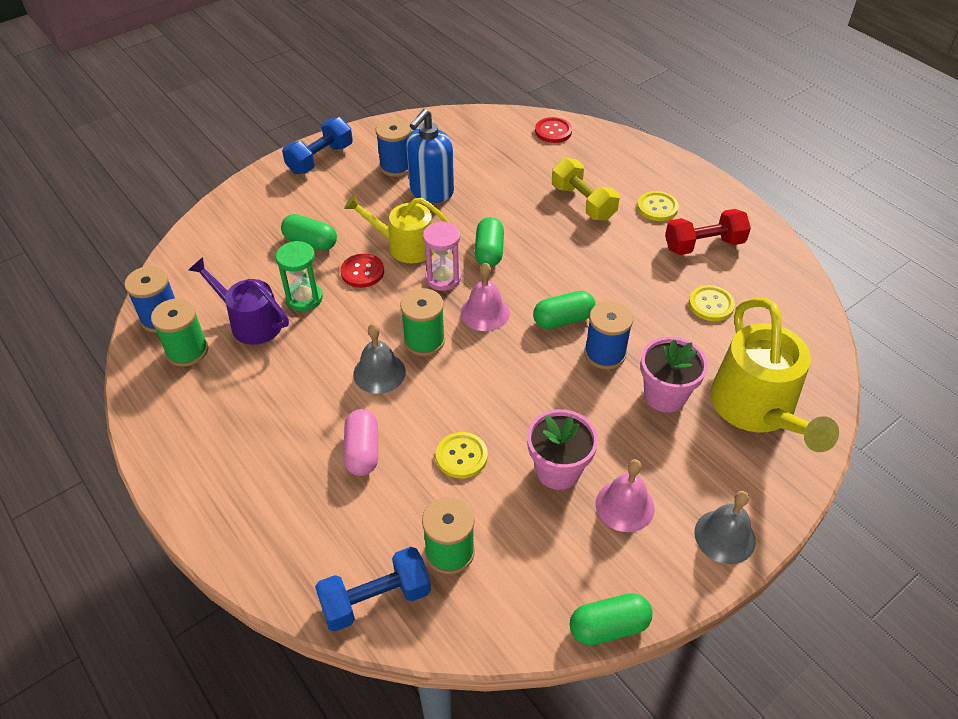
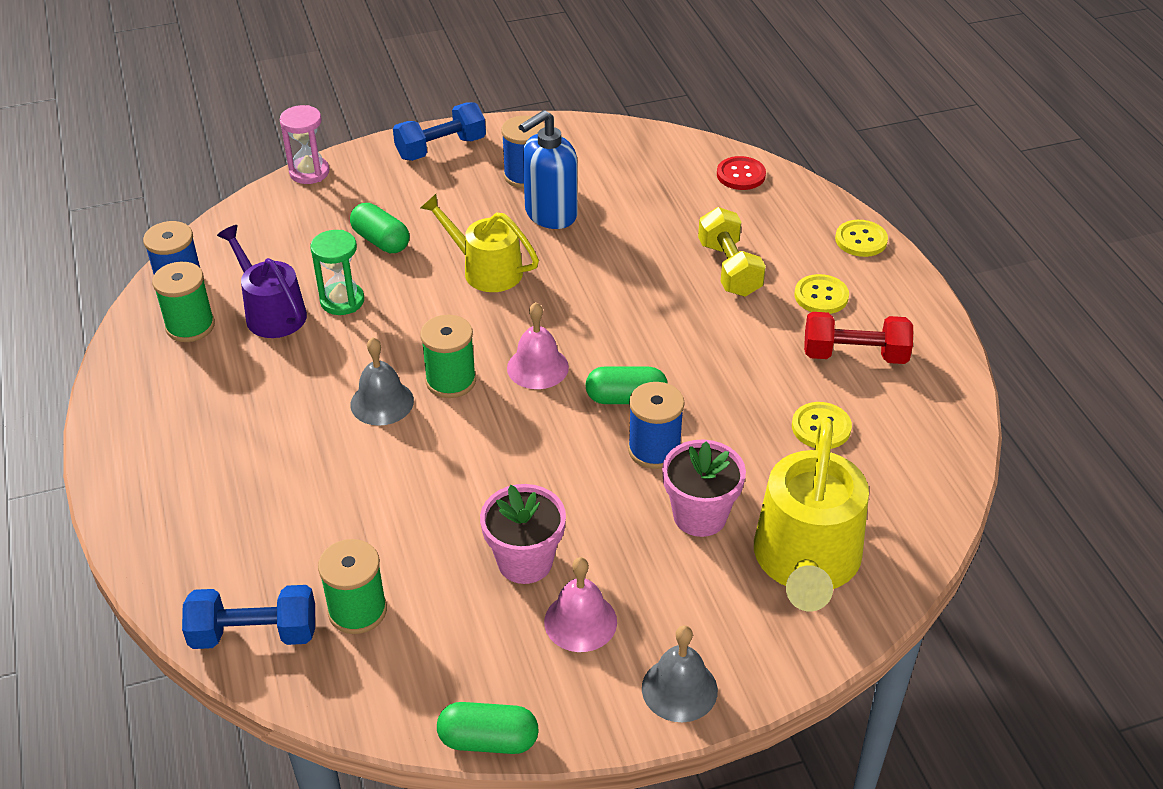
camera: 20 degrees right, 5 degrees down
(362, 272) = (421, 287): red button -> none
(362, 451) = (320, 480): pink capsule -> none
(443, 278) = (510, 317): pink hourglass -> pink hourglass (309, 172)
(461, 456) = (424, 516): yellow button -> yellow button (861, 240)
(489, 252) = (581, 300): green capsule -> none

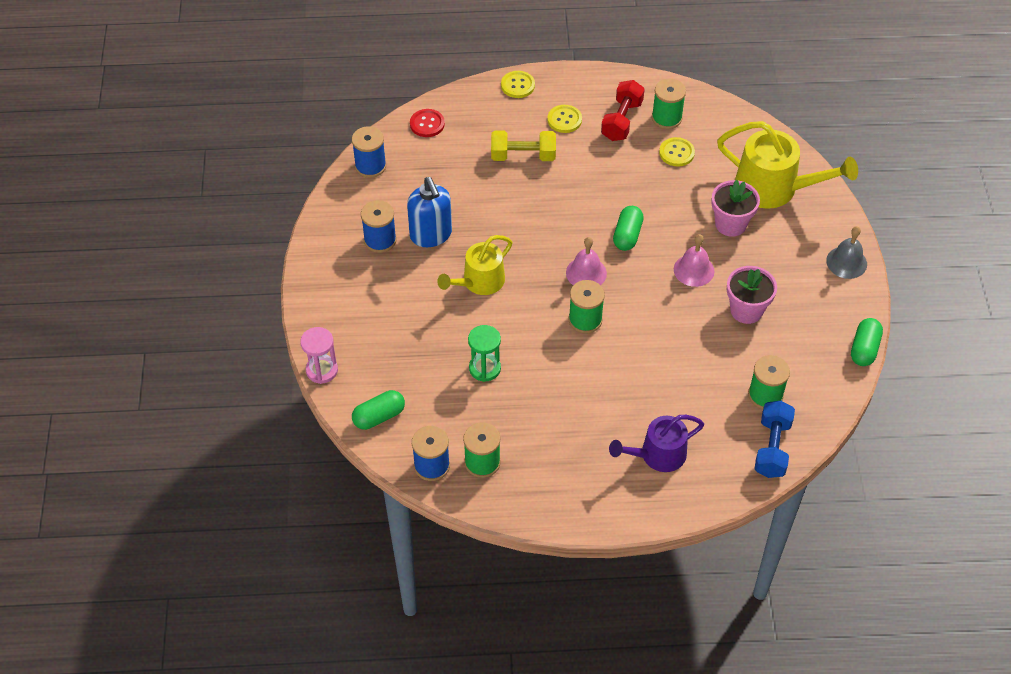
camera: 75 degrees left, 10 degrees up
(271, 312) = (483, 411): purple watering can -> purple watering can (658, 455)
(381, 241) = (425, 337): green capsule -> green capsule (379, 416)
(382, 402) = (594, 359): grey bell -> none
(441, 148) = (324, 283): blue dumbbell -> none
(580, 621) = (794, 294): pink bell -> pink bell (694, 270)
(654, 449) = (674, 232): blue spool -> blue spool (370, 166)
(889, 404) = (666, 118): none -> green spool

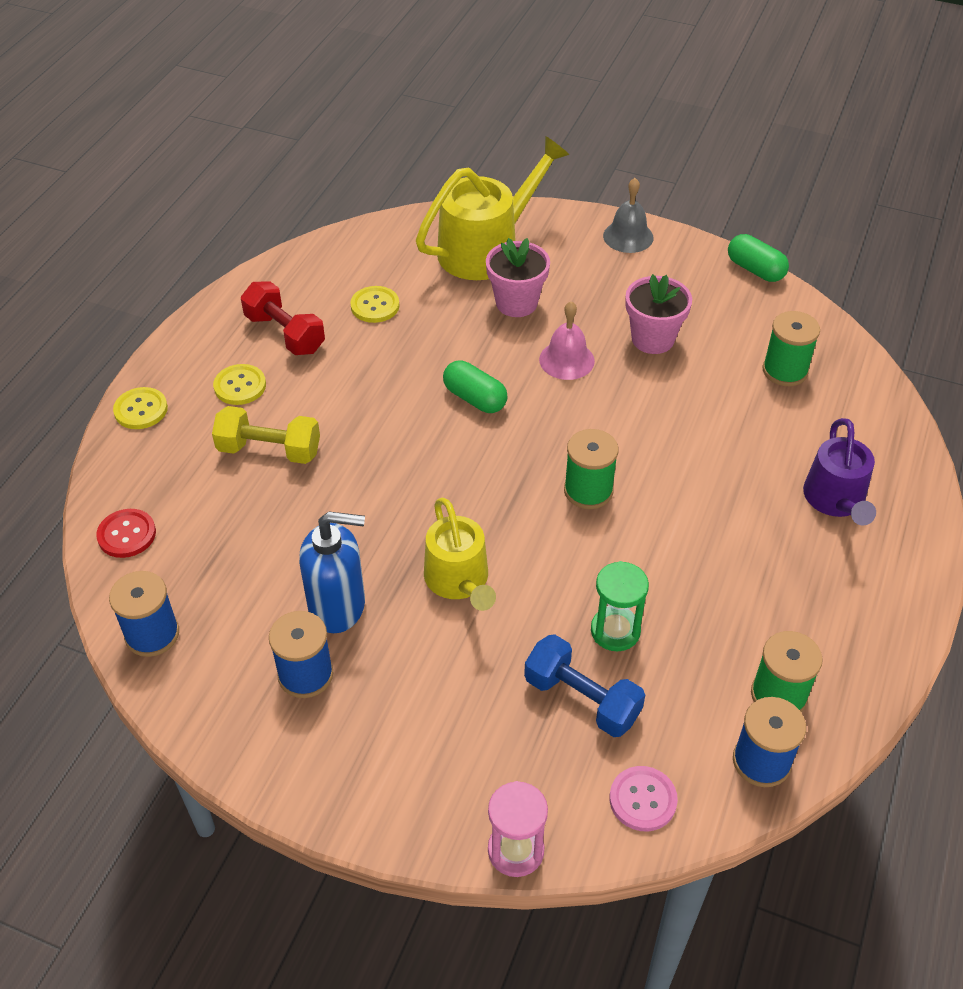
camera: 65 degrees left, 5 degrees down
(379, 416) = (642, 800): green capsule -> pink button
(523, 156) = (269, 450): yellow dumbbell -> yellow dumbbell turned 75 degrees clockwise
(586, 273) = (511, 461): pink bell -> none
(666, 118) = (313, 293): green spool -> none
(772, 448) = (863, 394): blue dumbbell -> blue dumbbell (582, 699)

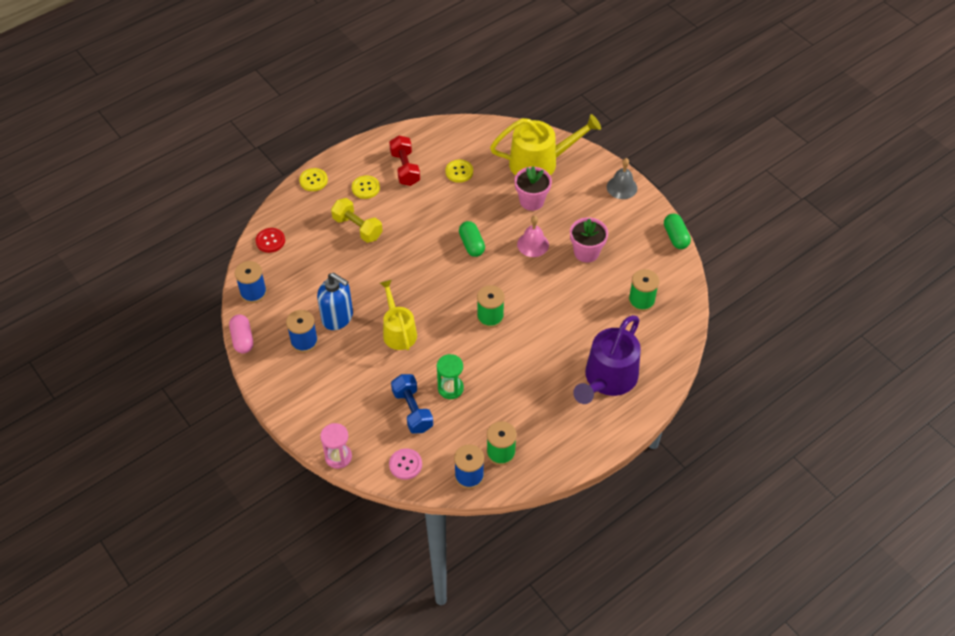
camera: 30 degrees right, 5 degrees up
(185, 726) = (242, 339): none -> pink capsule
(459, 580) = (398, 331): yellow watering can -> yellow watering can turned 150 degrees clockwise
(835, 500) = (608, 379): purple watering can -> purple watering can, size x1.54

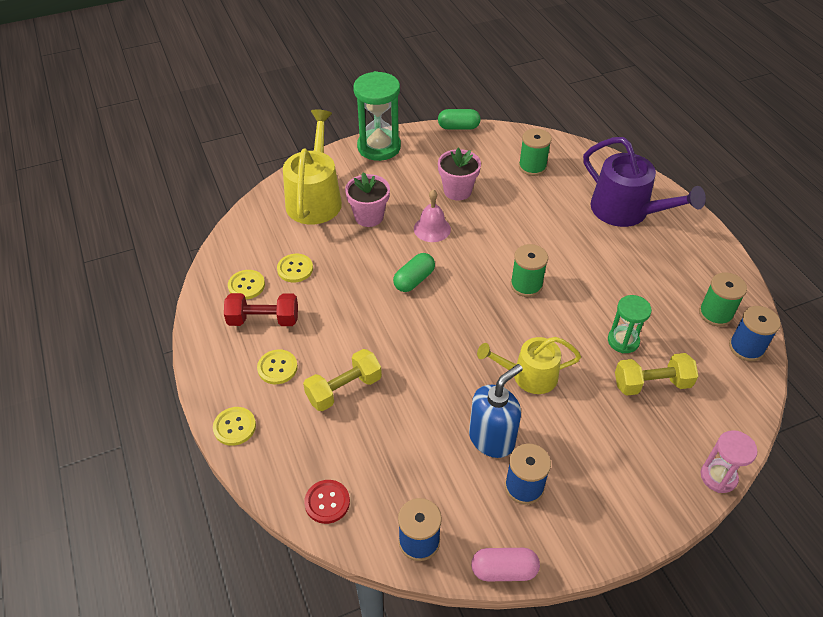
camera: 75 degrees left, 5 degrees down
(405, 464) = (730, 405): pink button -> none
(412, 410) = (651, 384): blue dumbbell -> yellow dumbbell
(434, 150) = (246, 285): none -> yellow button
(471, 244) = (414, 280): green capsule -> green capsule turned 45 degrees counterclockwise
(622, 187) = (379, 147): grey bell -> green hourglass

